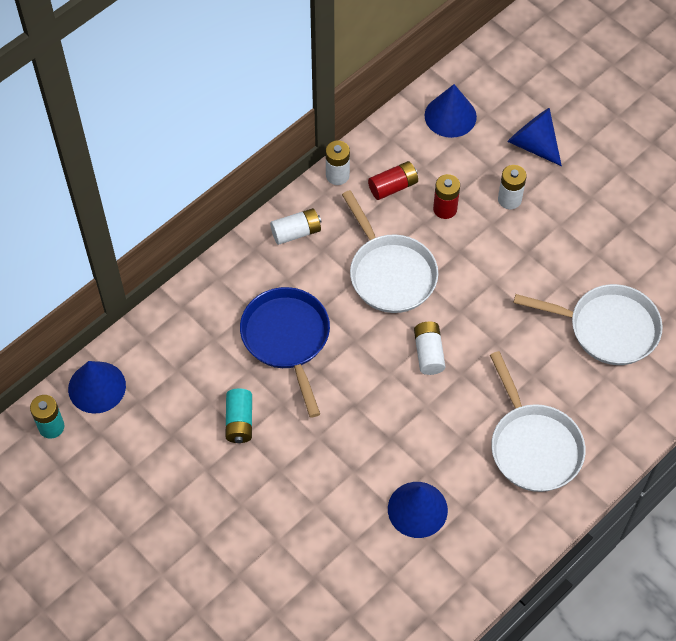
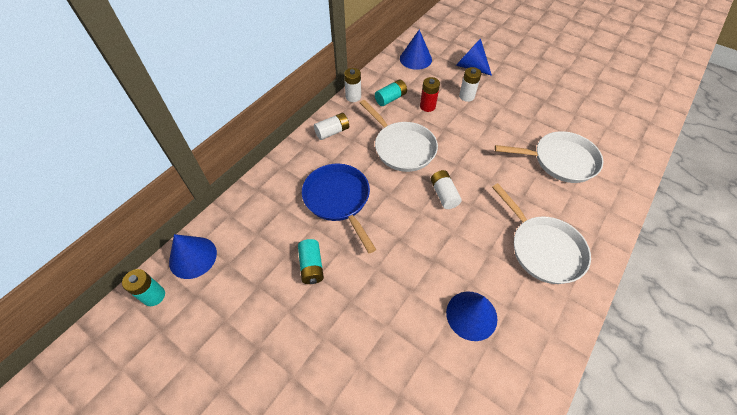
camera: 10 degrees left, 5 degrees down
(393, 187) = (390, 98): red battery -> turquoise battery

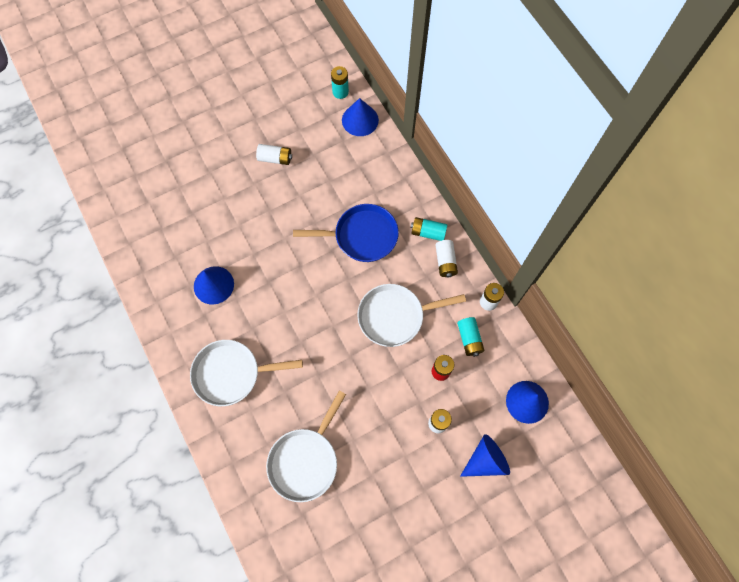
camera: 115 degrees right, 15 degrees up
(311, 266) = (310, 194): turquoise battery -> turquoise battery (428, 232)
(444, 194) = (324, 324): white battery -> white battery (275, 158)

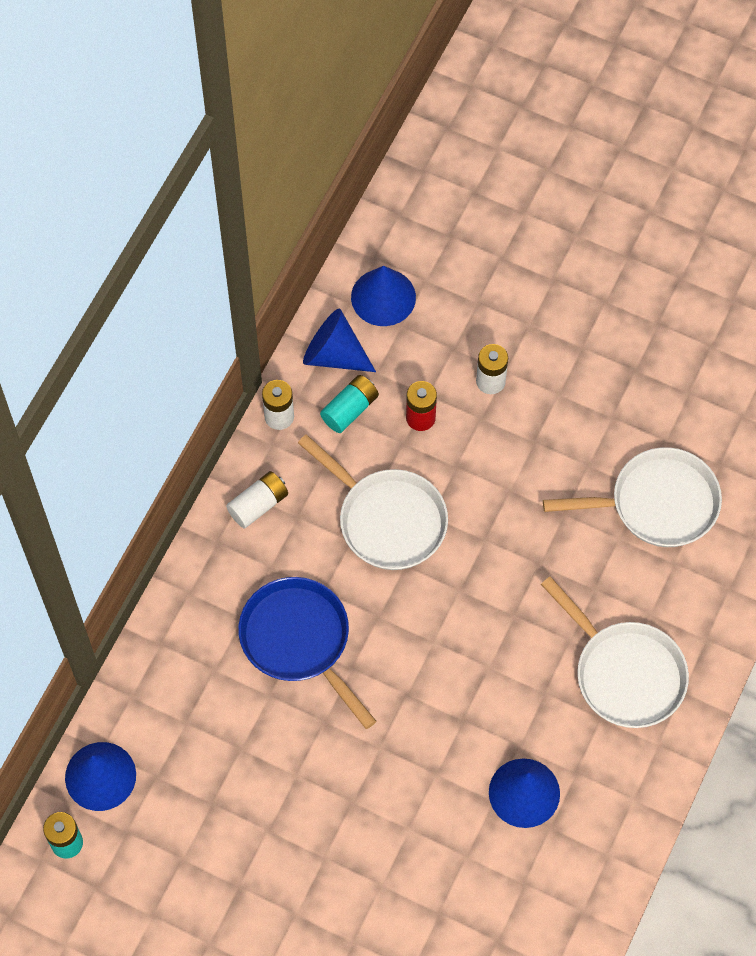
camera: 125 degrees left, 5 degrees down
(275, 158) = (259, 857): white battery -> none
(428, 232) = (228, 555): turquoise battery -> none
(485, 460) = (493, 302): blue cone -> blue cone (334, 354)

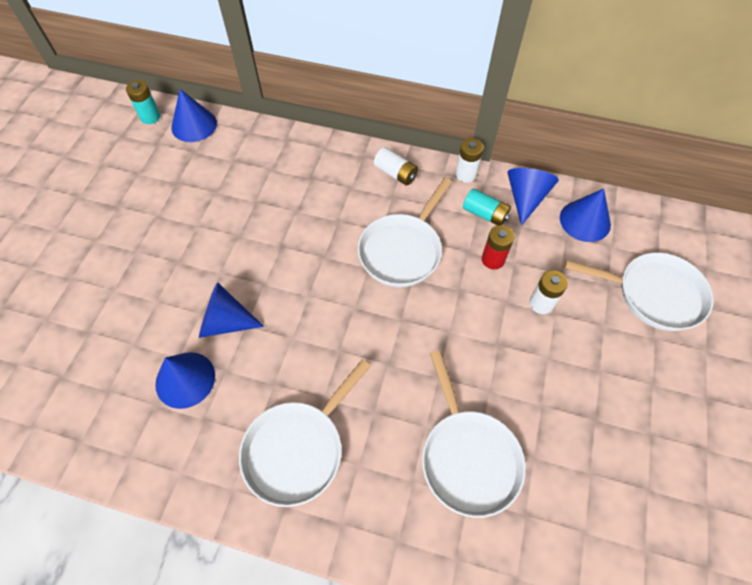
camera: 80 degrees right, 5 degrees down
(299, 641) = (297, 212): blue pan -> none
(454, 743) = (225, 322): none -> blue cone
(499, 260) = (653, 294): none -> white pan

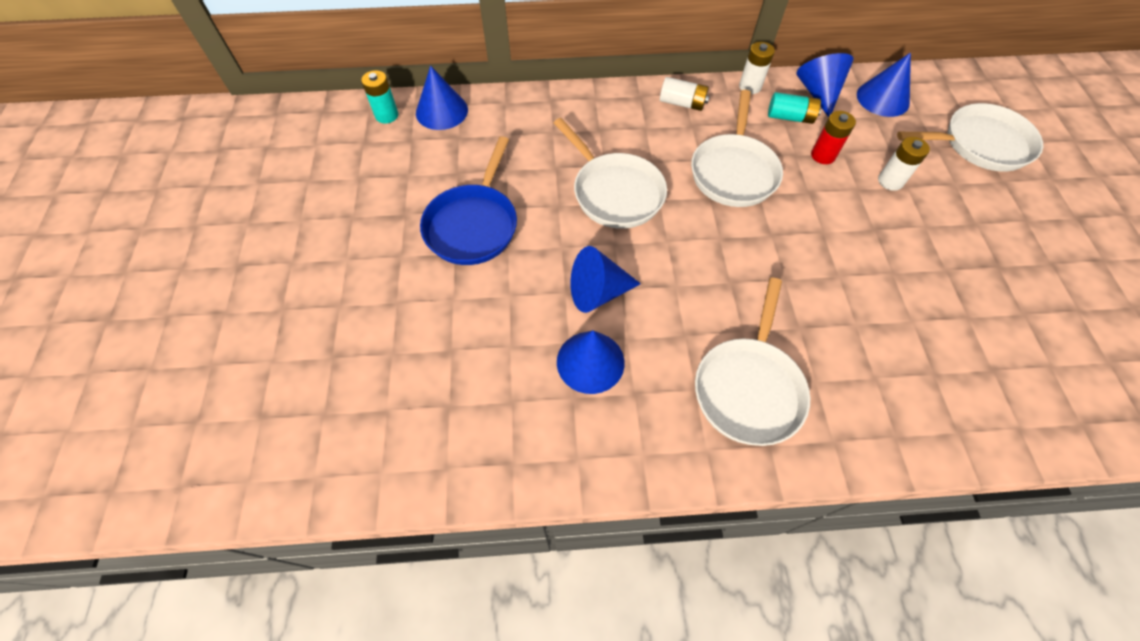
camera: 20 degrees left, 0 degrees up
(163, 231) = (473, 224): none -> blue pan
(468, 456) = (911, 337): white pan -> white pan (614, 192)

